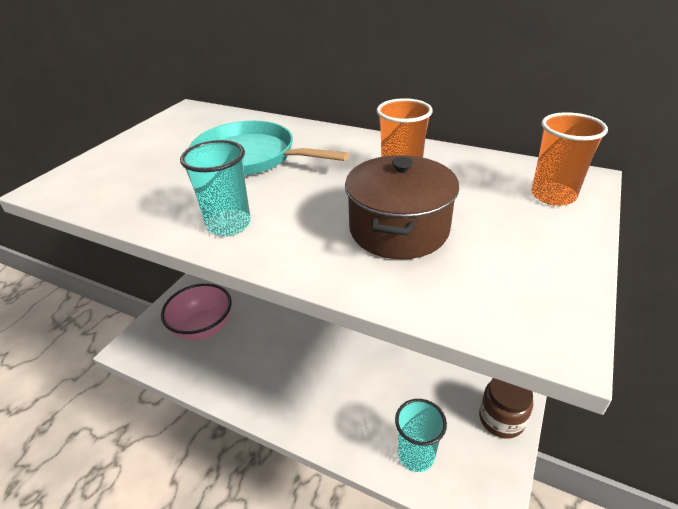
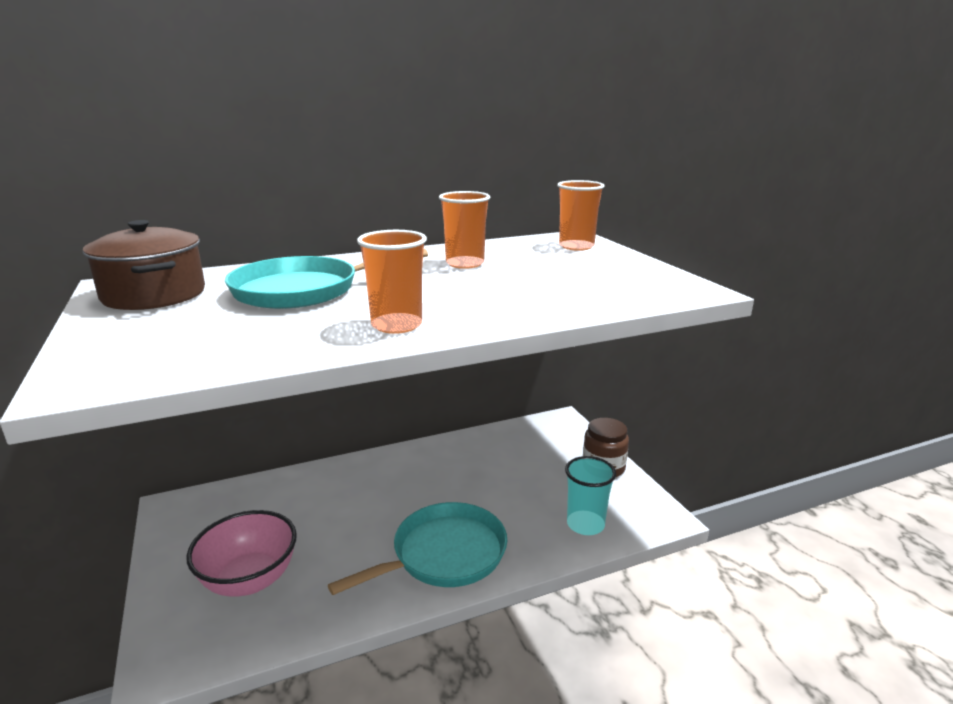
camera: 50 degrees left, 15 degrees down
(229, 224) = (396, 325): turquoise cup -> orange cup
(301, 394) = (444, 554): none -> turquoise pan
(399, 229) = (529, 285): brown pot -> brown pot (154, 295)

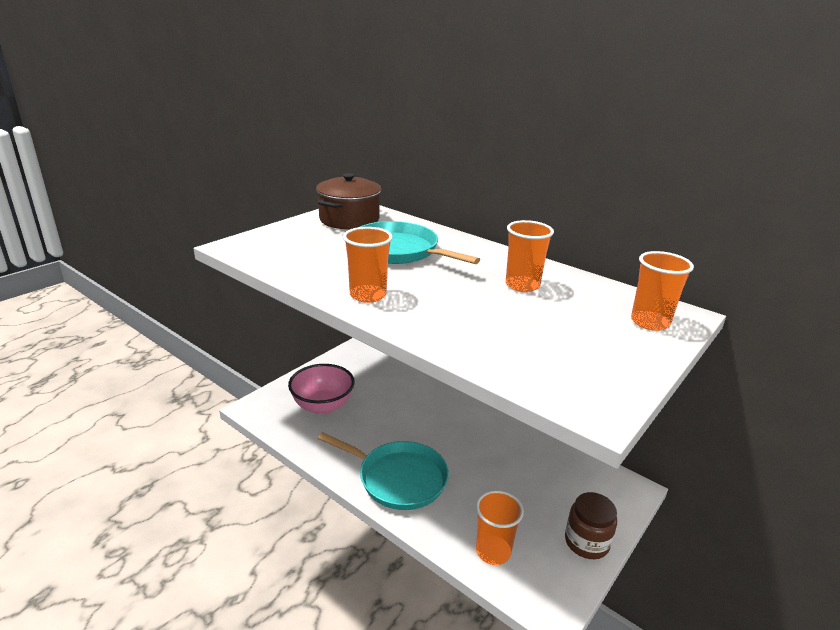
camera: 60 degrees right, 5 degrees up
(585, 524) = (493, 551): turquoise cup -> orange cup

